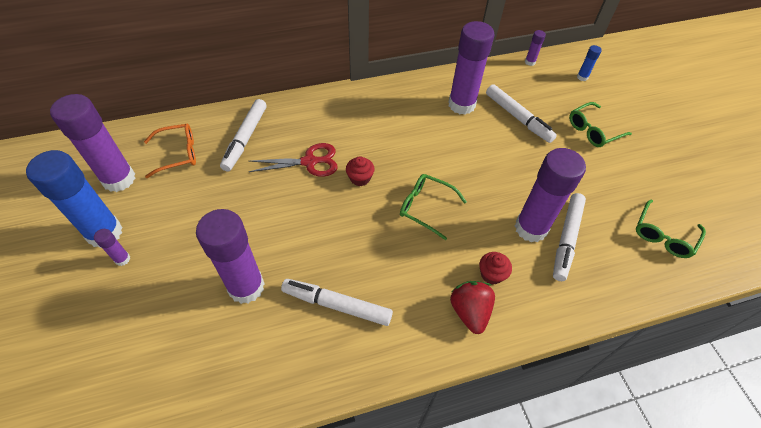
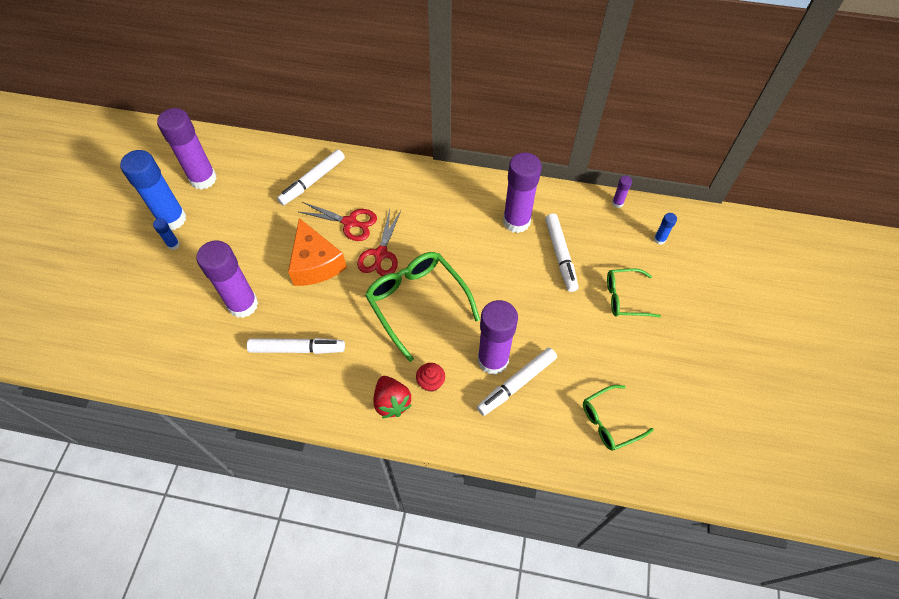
camera: 30 degrees right, 5 degrees up
(122, 259) = (173, 245): purple glue stick -> blue glue stick
(177, 154) = (255, 174): orange glasses -> none
(300, 213) = (315, 263): none -> orange cheese
(337, 305) = (297, 349): white marker -> white marker turned 135 degrees clockwise
(360, 178) = (381, 254): red cupcake -> red scissors
(426, 208) = (417, 303): green glasses -> green glasses, size x1.70
(469, 311) = (392, 402): red strawberry -> red strawberry turned 135 degrees clockwise

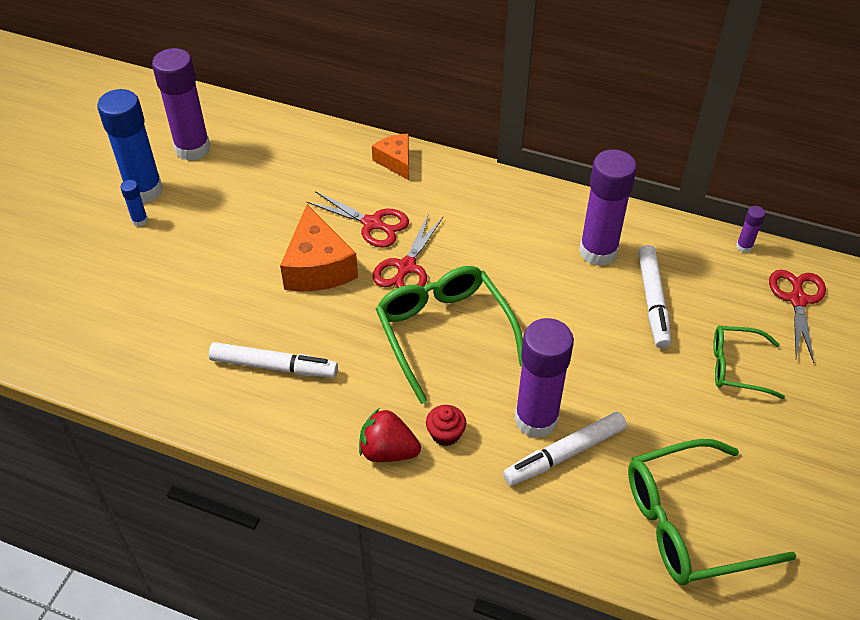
camera: 10 degrees right, 10 degrees down
(243, 304) = (214, 303): purple glue stick -> none
(312, 181) = (333, 169): white marker -> none
(358, 169) = (395, 161): none -> orange cheese
(392, 402) = (388, 451): red strawberry -> red strawberry turned 120 degrees clockwise
(610, 421) = (690, 523): green glasses -> green glasses, size x1.70
(659, 239) = (797, 300): blue glue stick -> red scissors

